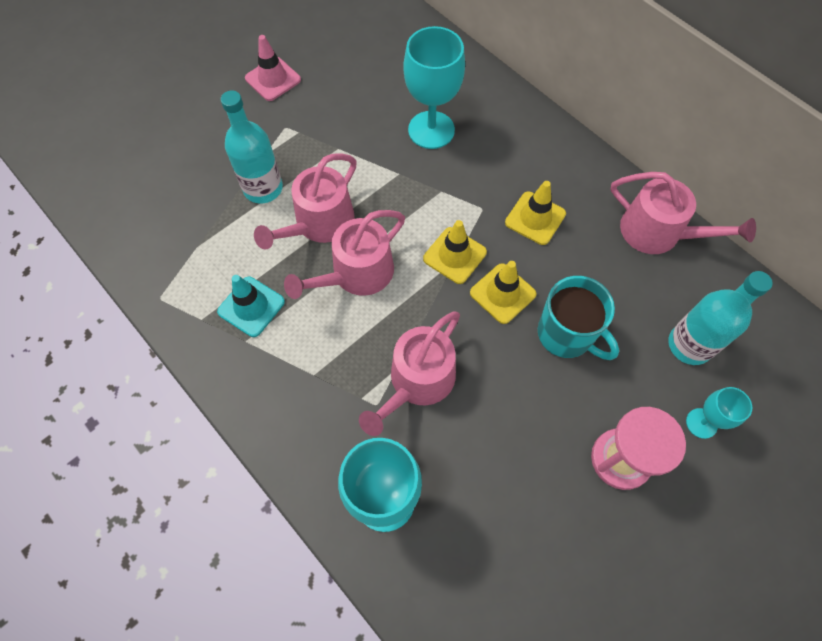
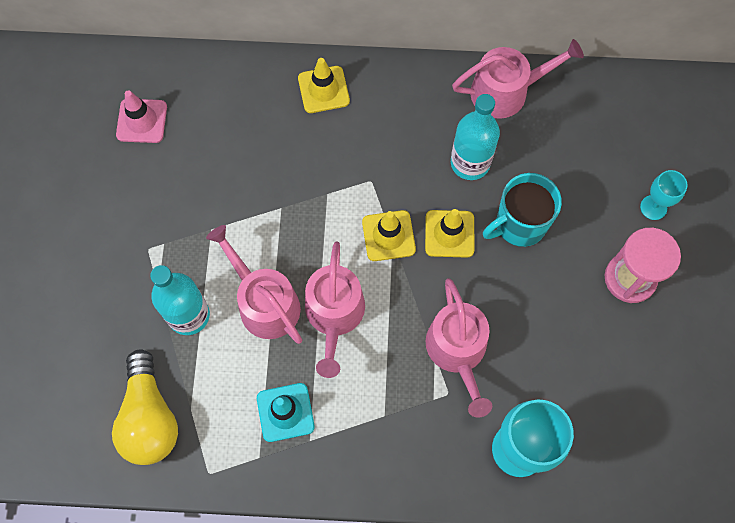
camera: 45 degrees left, 5 degrees up
(167, 228) = (150, 417): none -> yellow light bulb
(273, 79) = (89, 216): pink traffic cone -> pink traffic cone (142, 121)
(319, 223) = (264, 302): pink watering can -> pink watering can turned 150 degrees clockwise
(431, 130) = (267, 149): turquoise goblet -> none
(535, 218) = (415, 155): yellow traffic cone -> yellow traffic cone (323, 90)
(566, 335) = (519, 224): turquoise mug -> turquoise mug turned 150 degrees clockwise
(689, 345) = (599, 159): turquoise bottle -> turquoise bottle (470, 163)

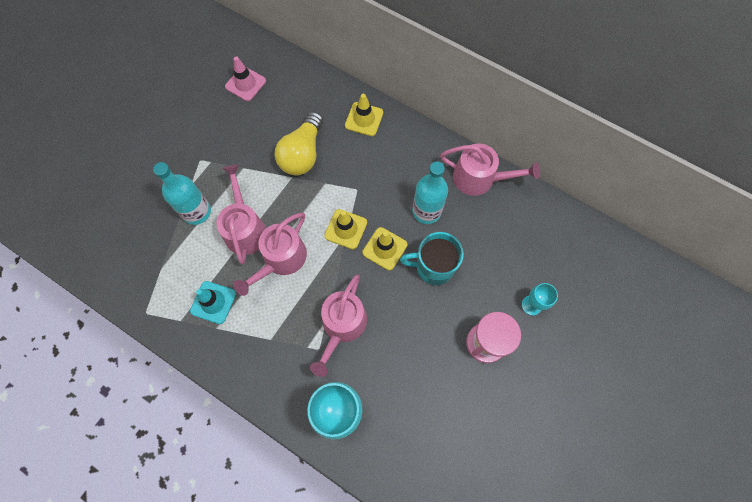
camera: 30 degrees right, 0 degrees up
(150, 417) = (135, 259): yellow light bulb -> yellow light bulb (303, 154)

